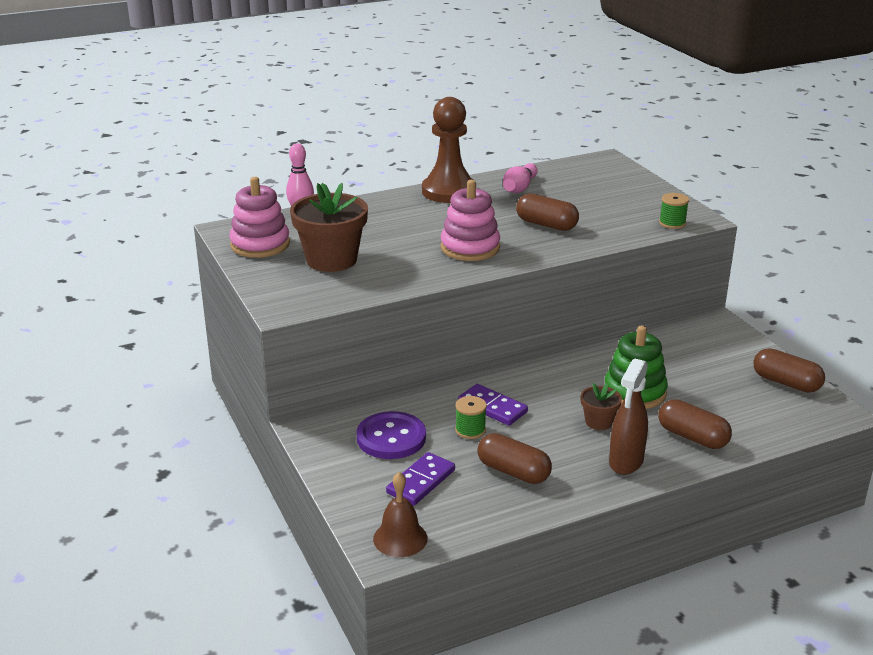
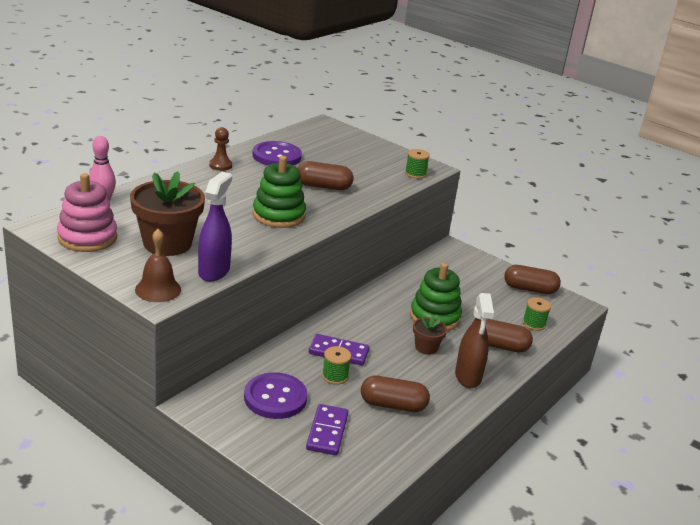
camera: 30 degrees left, 0 degrees up
(356, 292) = (214, 271): none -> purple spray bottle
(400, 538) = (345, 488): brown bell -> brown bell (158, 289)
(449, 191) = (220, 165): brown pawn -> brown pawn, size x0.47
(470, 248) = (278, 215): pink stacking toy -> green stacking toy
(519, 188) = (276, 156): pink bowling pin -> purple button
(759, 422) = (534, 324): none -> green spool

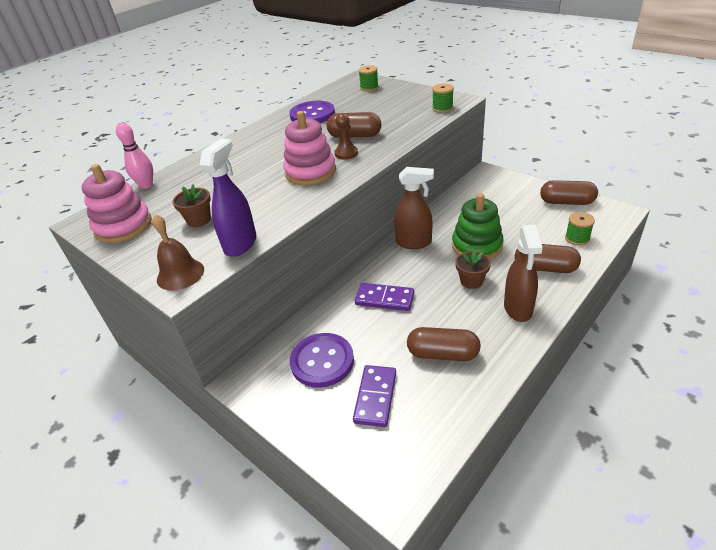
camera: 10 degrees right, 10 degrees up
(167, 243) = (199, 220): brown flower pot -> brown flower pot, size x0.50
(220, 165) = (260, 132): brown pawn -> brown pawn (346, 153)
(278, 215) = (310, 172): green stacking toy -> pink stacking toy
(335, 376) = (382, 327): green spool -> green spool (369, 88)
(371, 305) = (414, 242): none -> brown spray bottle

